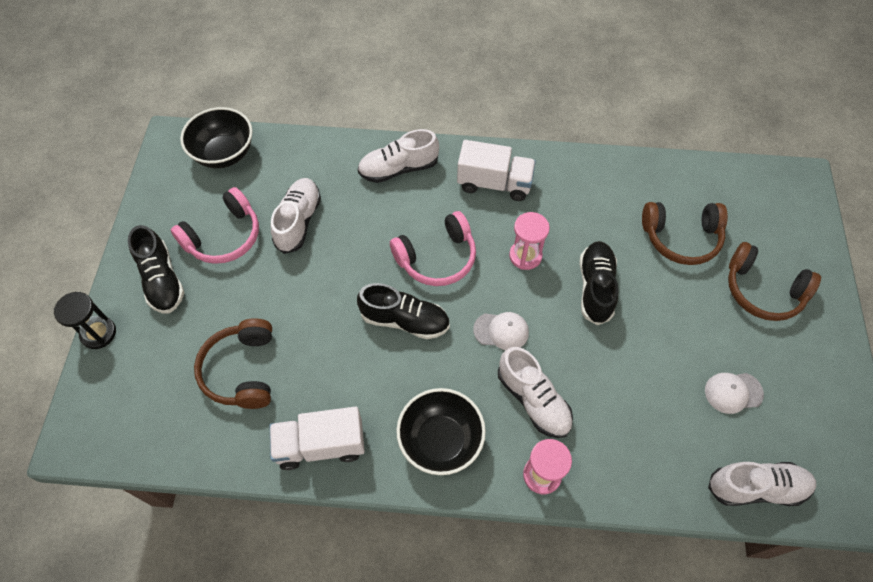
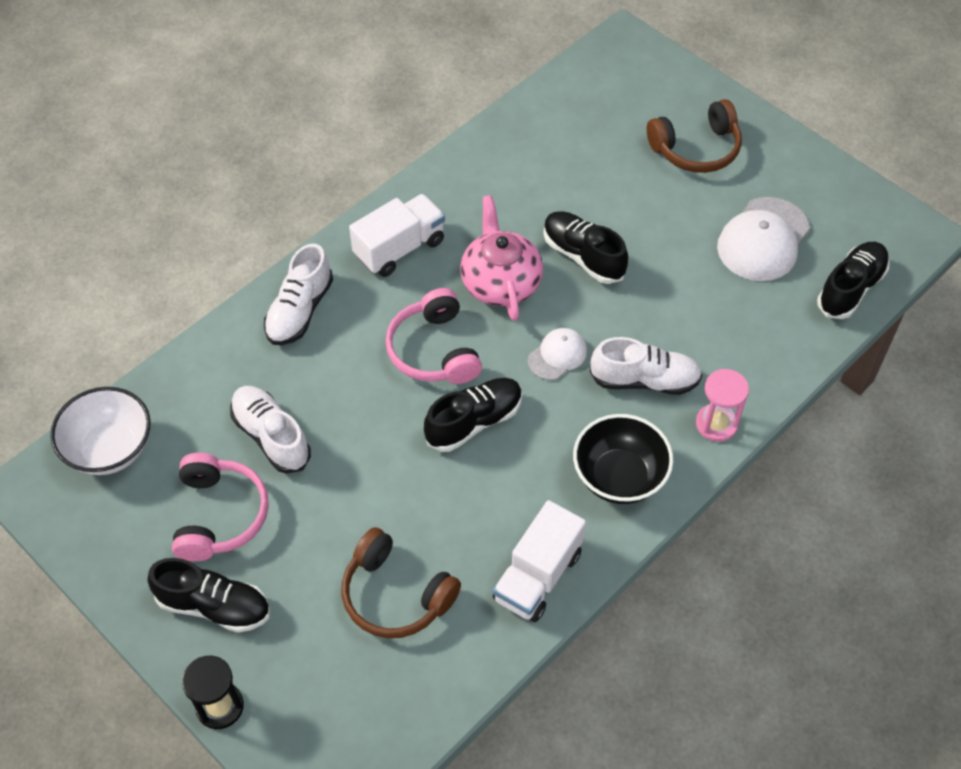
camera: 50 degrees left, 5 degrees down
(224, 153) = (110, 449): black bowl -> white bowl
(437, 258) = (434, 350): pink headphones -> pink headphones turned 150 degrees clockwise
(525, 256) = (500, 282): pink hourglass -> pink teapot
(681, 238) = (596, 161): brown headphones -> none
(733, 392) = (763, 240): white cap -> white cap, size x1.78
(756, 488) = (850, 289): white shoe -> black shoe

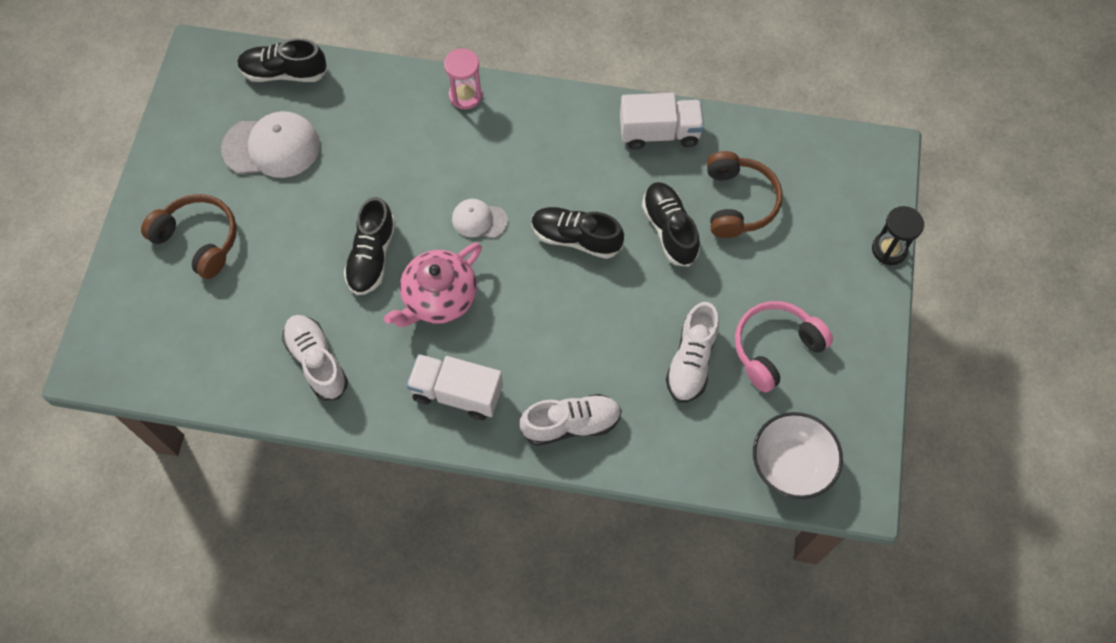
camera: 125 degrees left, 10 degrees up
(214, 606) = (835, 302): black shoe -> black shoe (669, 230)
(434, 350) = (536, 303): pink headphones -> none
(619, 477) = (551, 128): black bowl -> none
(644, 380) = (460, 155): white shoe -> white shoe (317, 361)

